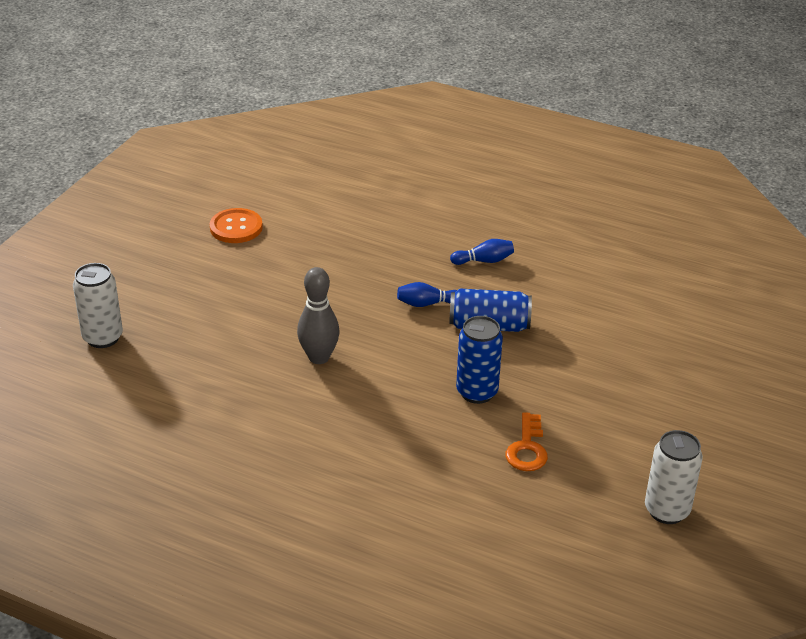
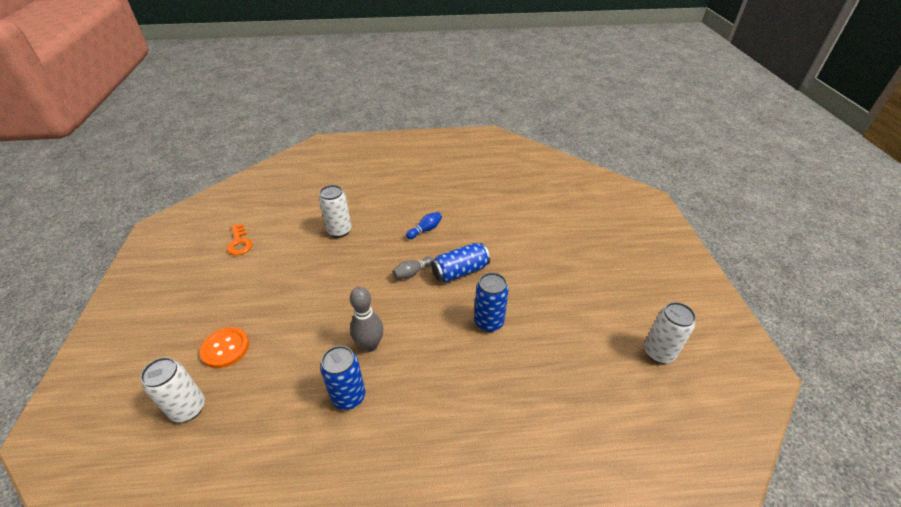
camera: 30 degrees left, 5 degrees up
(236, 227) = (248, 270): orange button -> orange button (225, 348)
(262, 394) = (349, 397): none -> blue can
(371, 222) = (339, 231): none -> white can
(427, 304) = (412, 273): blue bowling pin -> grey bowling pin
(527, 448) = (549, 349): orange key -> orange key (239, 243)

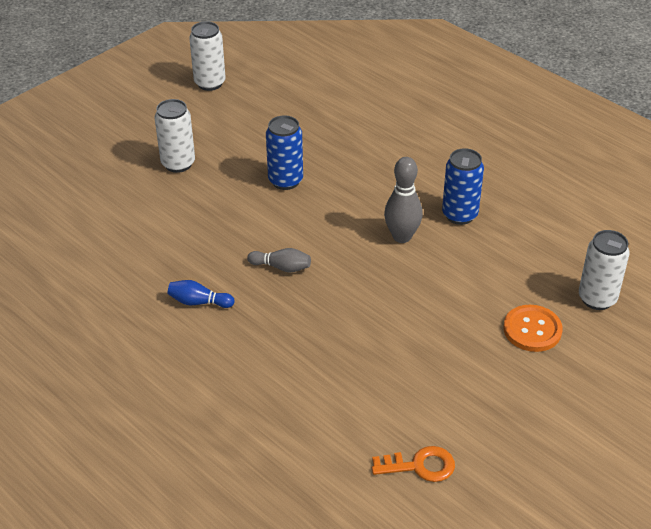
camera: 130 degrees left, 0 degrees up
(239, 243) = (420, 466): orange key -> orange key turned 60 degrees clockwise
(339, 231) = (287, 381): white can -> white can (178, 164)
(460, 271) = (239, 234): blue can -> none

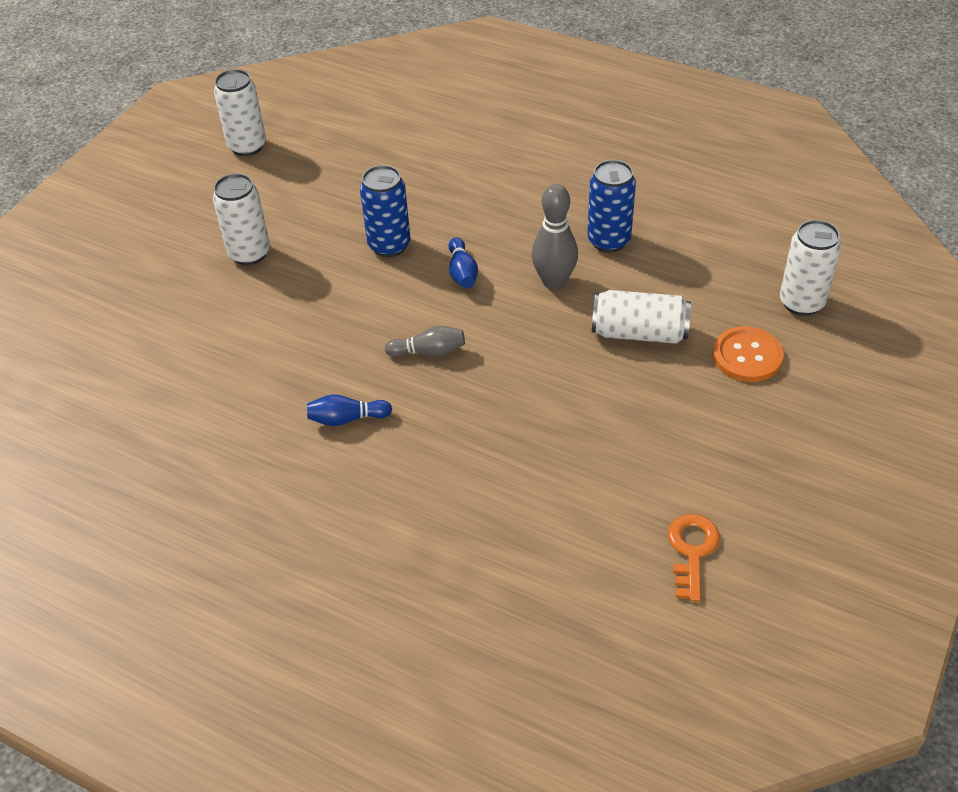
camera: 15 degrees left, 5 degrees up
(333, 214) = (462, 273): none -> blue bowling pin
(420, 466) = (692, 551): orange key -> orange key turned 60 degrees counterclockwise
(452, 291) = (639, 333): none -> white can

